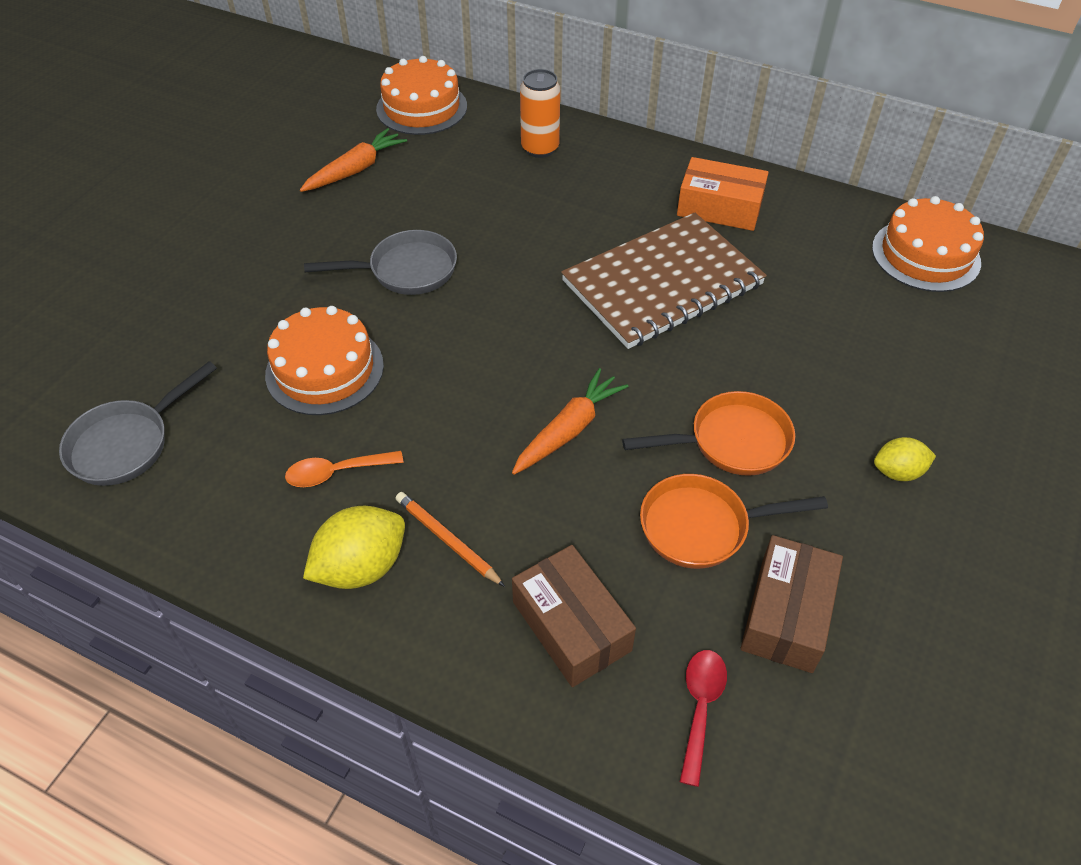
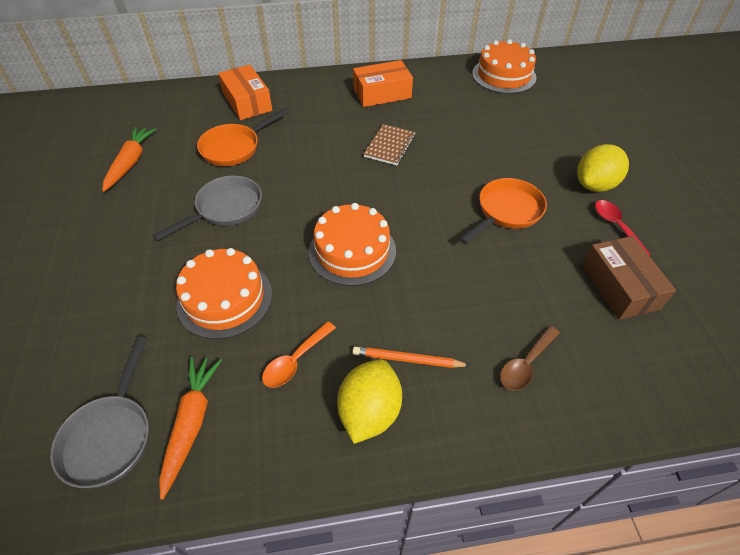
camera: 35 degrees left, 0 degrees up
(421, 107) = (145, 107): orange cake -> orange cake (352, 251)
(540, 148) = (247, 102): orange can -> orange box
(568, 430) = (416, 252): orange carrot -> orange carrot (191, 424)
(571, 626) = (526, 364): brown box -> brown spoon
(662, 283) = (390, 146): brown notebook -> brown notebook, size x0.46
(700, 707) = (631, 364): red spoon -> red spoon (616, 226)
(702, 527) = (536, 265): orange pan -> orange pan (234, 148)
(897, 472) = (595, 185): yellow lemon -> yellow lemon, size x1.64

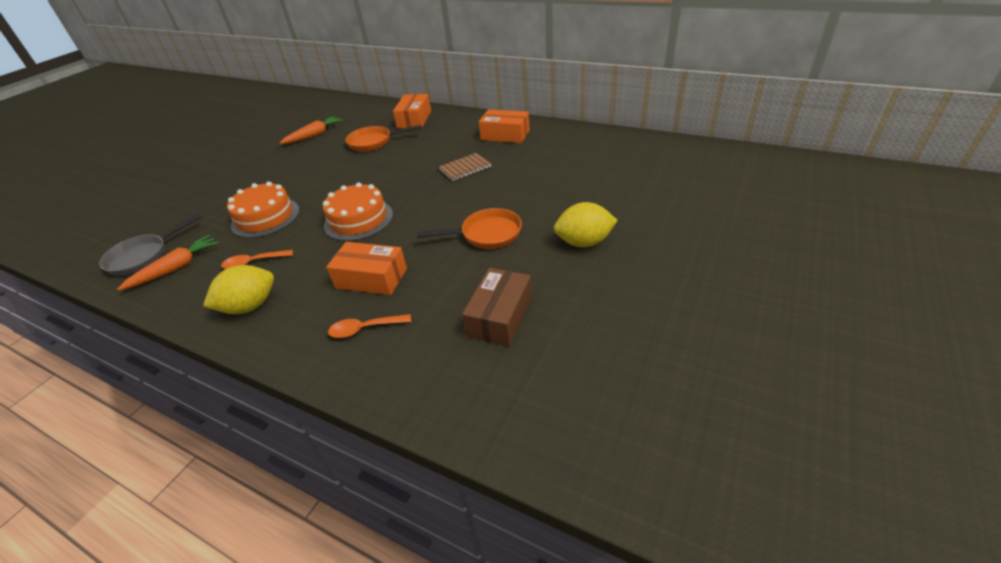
camera: 40 degrees right, 10 degrees down
(225, 209) = (326, 173): grey pan -> none
(407, 359) = (305, 290): orange pencil -> none
(459, 309) = (371, 278): none -> orange box
(504, 75) = (618, 145): orange cake -> none
(526, 364) = (364, 329): brown spoon -> orange spoon
(616, 226) = (559, 276): red spoon -> none

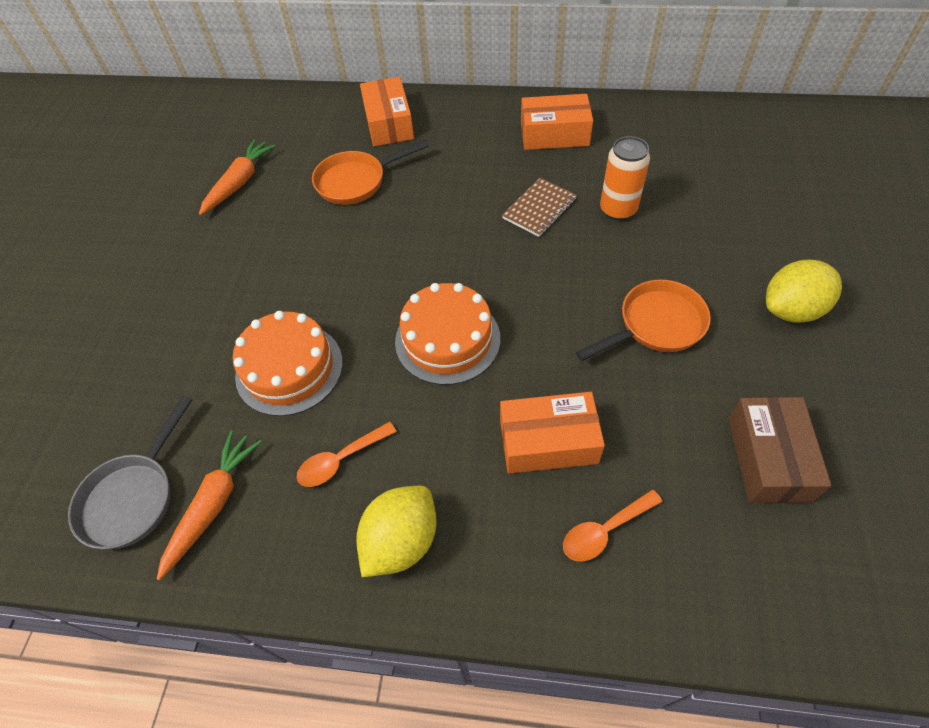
camera: 20 degrees left, 15 degrees up
(512, 175) = (618, 210): none -> orange can

